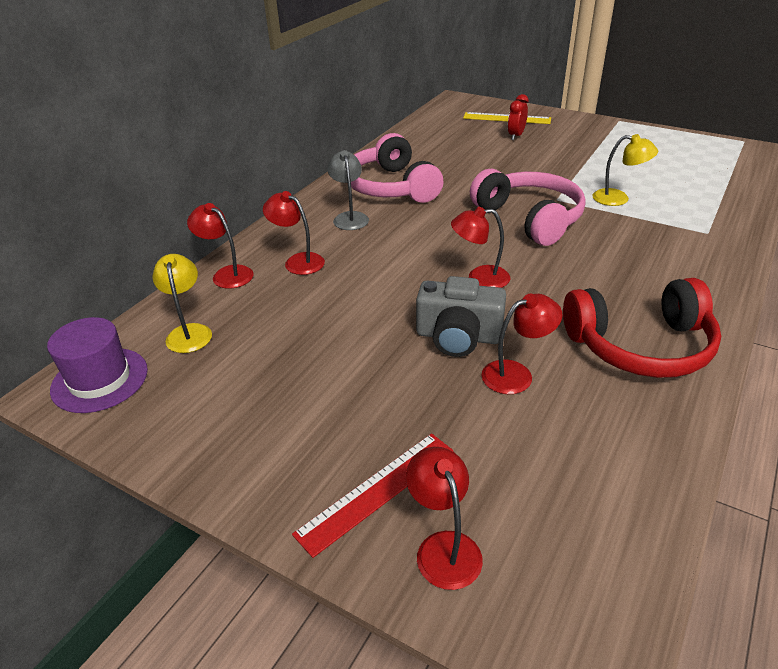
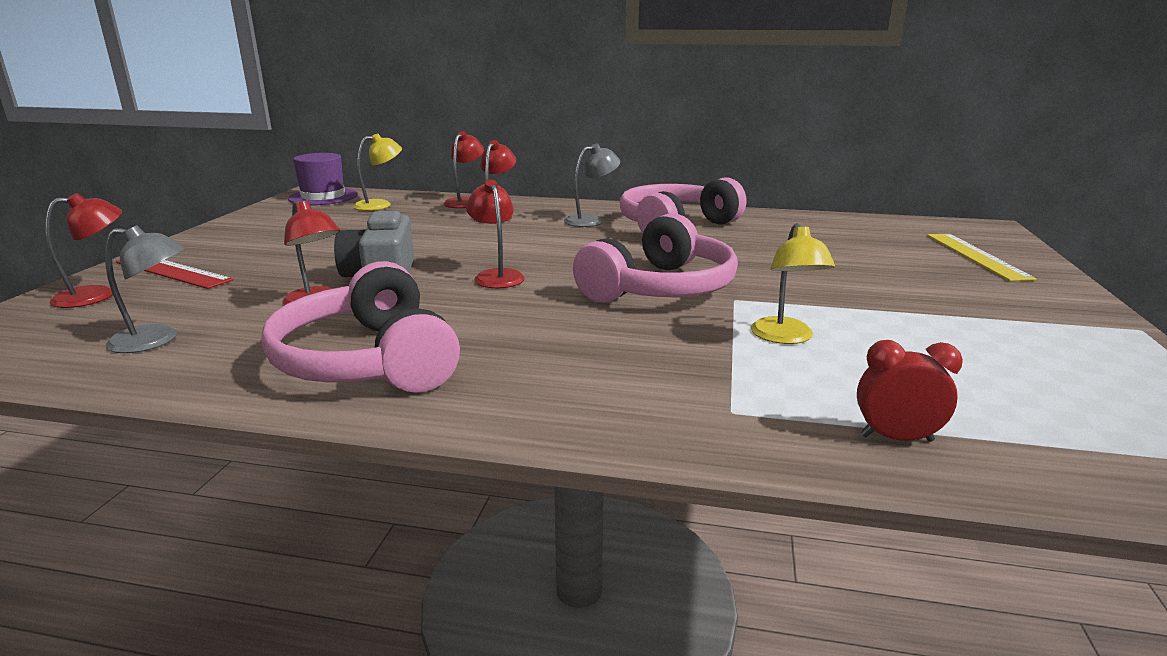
camera: 70 degrees right, 15 degrees down
(516, 136) = (919, 265): red clock -> red clock (896, 438)
(589, 469) = (156, 340): none -> grey lamp
(640, 346) = (368, 360): red headphones -> pink headphones

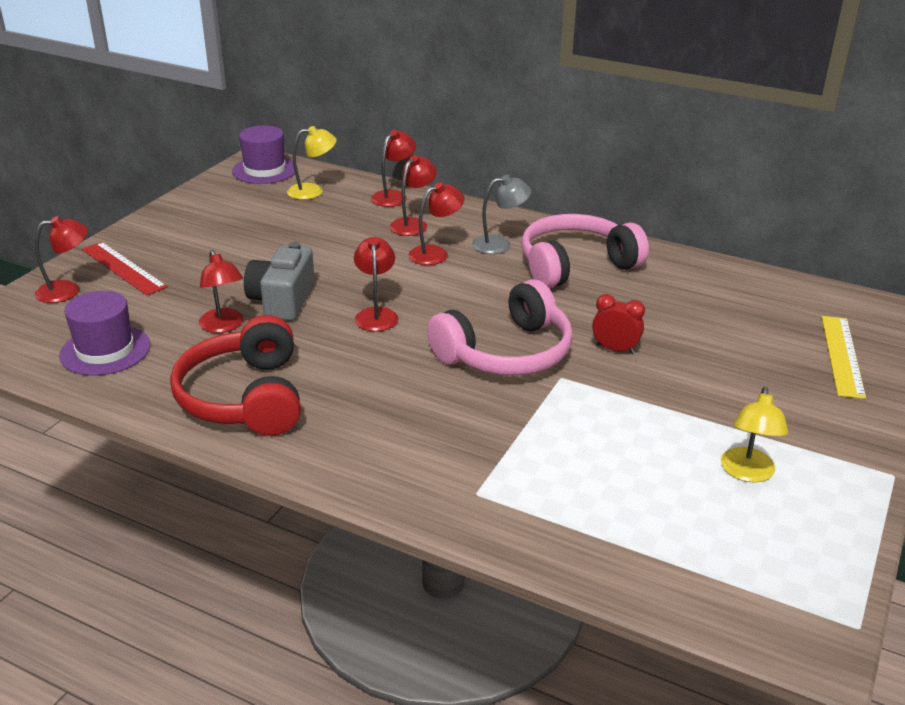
camera: 15 degrees right, 10 degrees up
(156, 340) = (105, 350): grey lamp -> purple hat
(368, 360) = (245, 397): pink headphones -> red headphones
(532, 231) = (435, 253): none -> red lamp
(785, 337) = (570, 429): yellow lamp -> yellow lamp (747, 473)
(896, 438) = (575, 538): red clock -> red clock (615, 349)

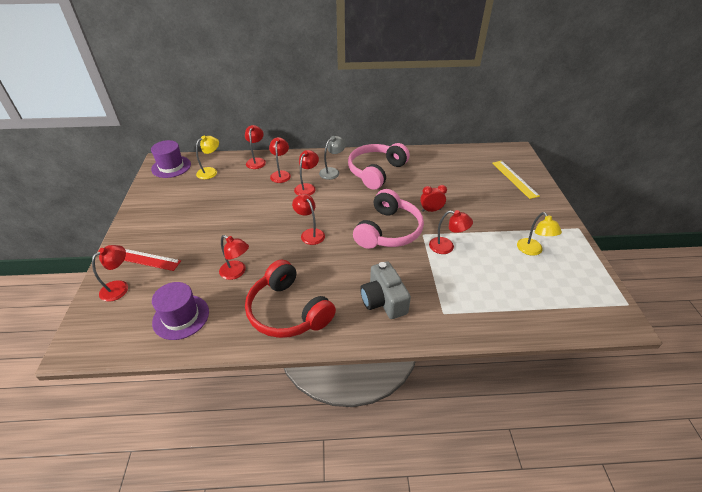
camera: 30 degrees left, 10 degrees up
(282, 300) = (254, 244): grey camera -> grey camera (383, 300)
(584, 409) = (447, 247): none -> red lamp

